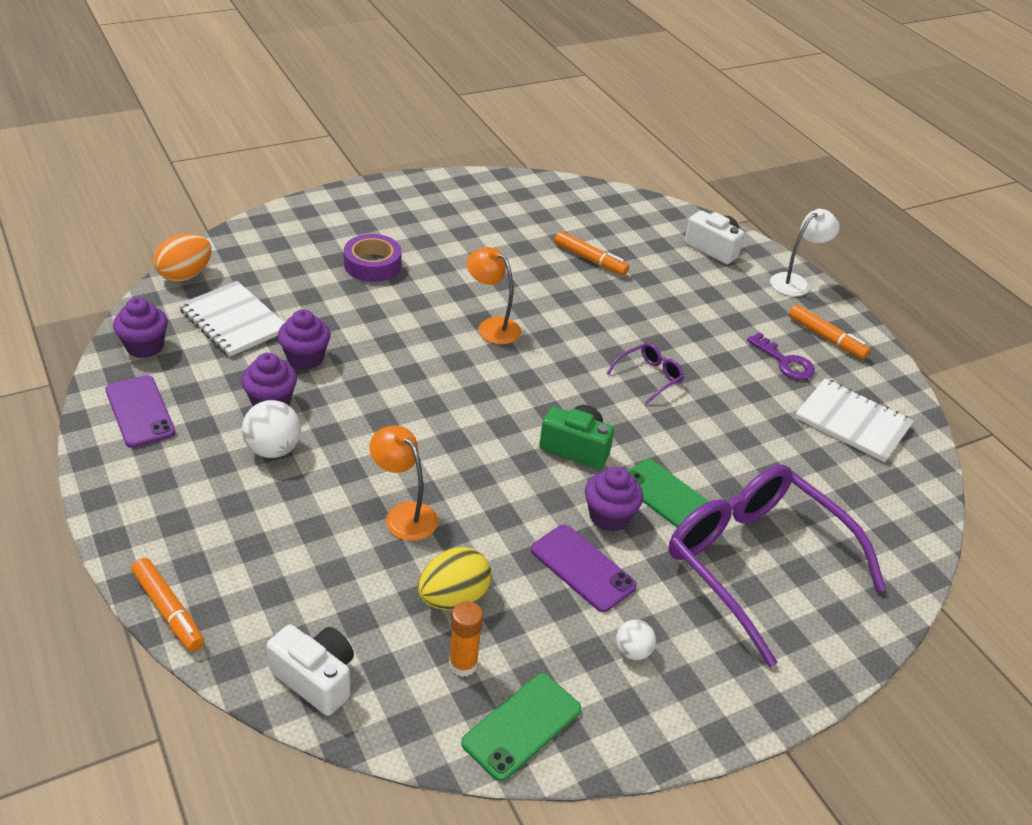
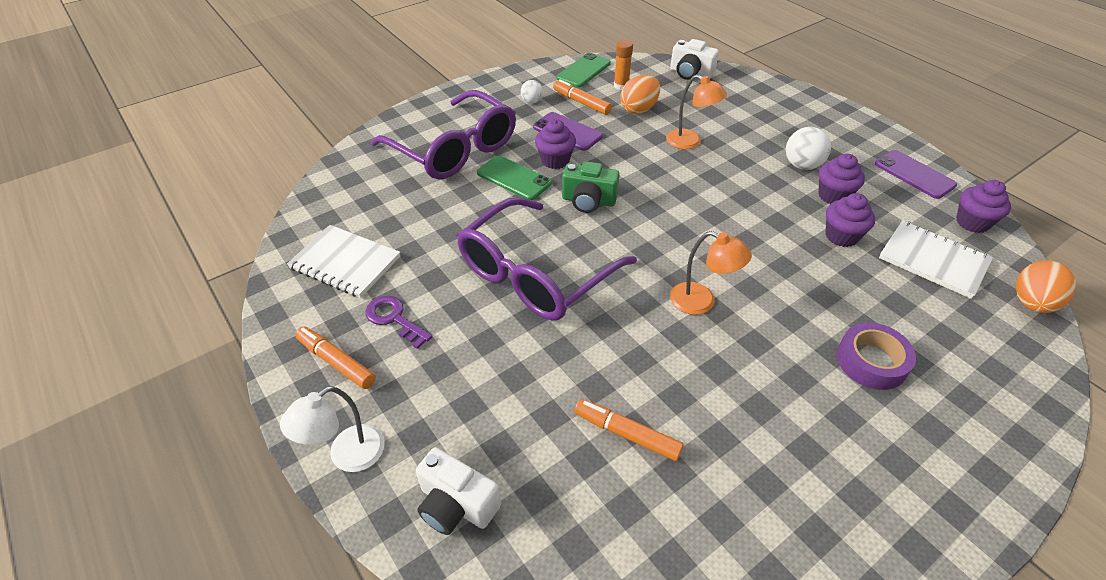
camera: 175 degrees right, 5 degrees up
(169, 610) = (783, 86): orange marker -> orange marker (581, 102)
(453, 598) = (638, 109): yellow egg -> orange egg
(649, 377) = (535, 274): purple glasses -> purple glasses, size x2.46

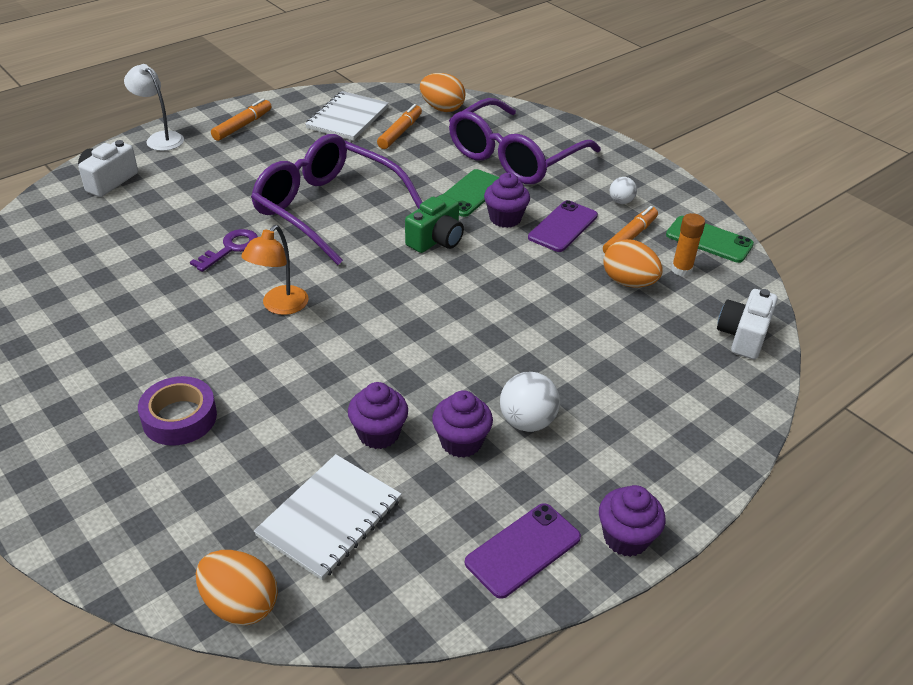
camera: 85 degrees right, 5 degrees down
(346, 190) = (442, 108): none -> orange egg
(394, 319) = (282, 144): purple key -> purple key (230, 249)
(588, 201) = (436, 240): green camera -> green camera turned 150 degrees counterclockwise
(626, 434) = (141, 254): orange marker -> orange marker (400, 132)
(690, 142) = (561, 321): orange lamp -> none
(972, 222) = (409, 591): purple cupcake -> purple cupcake (626, 538)

